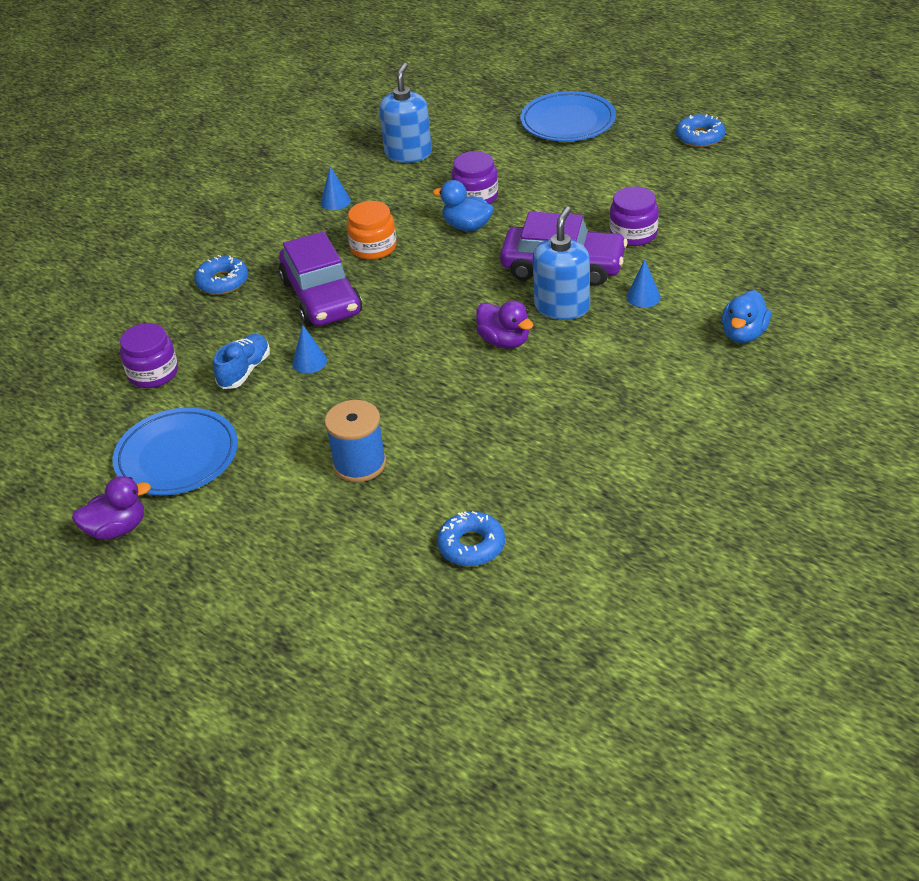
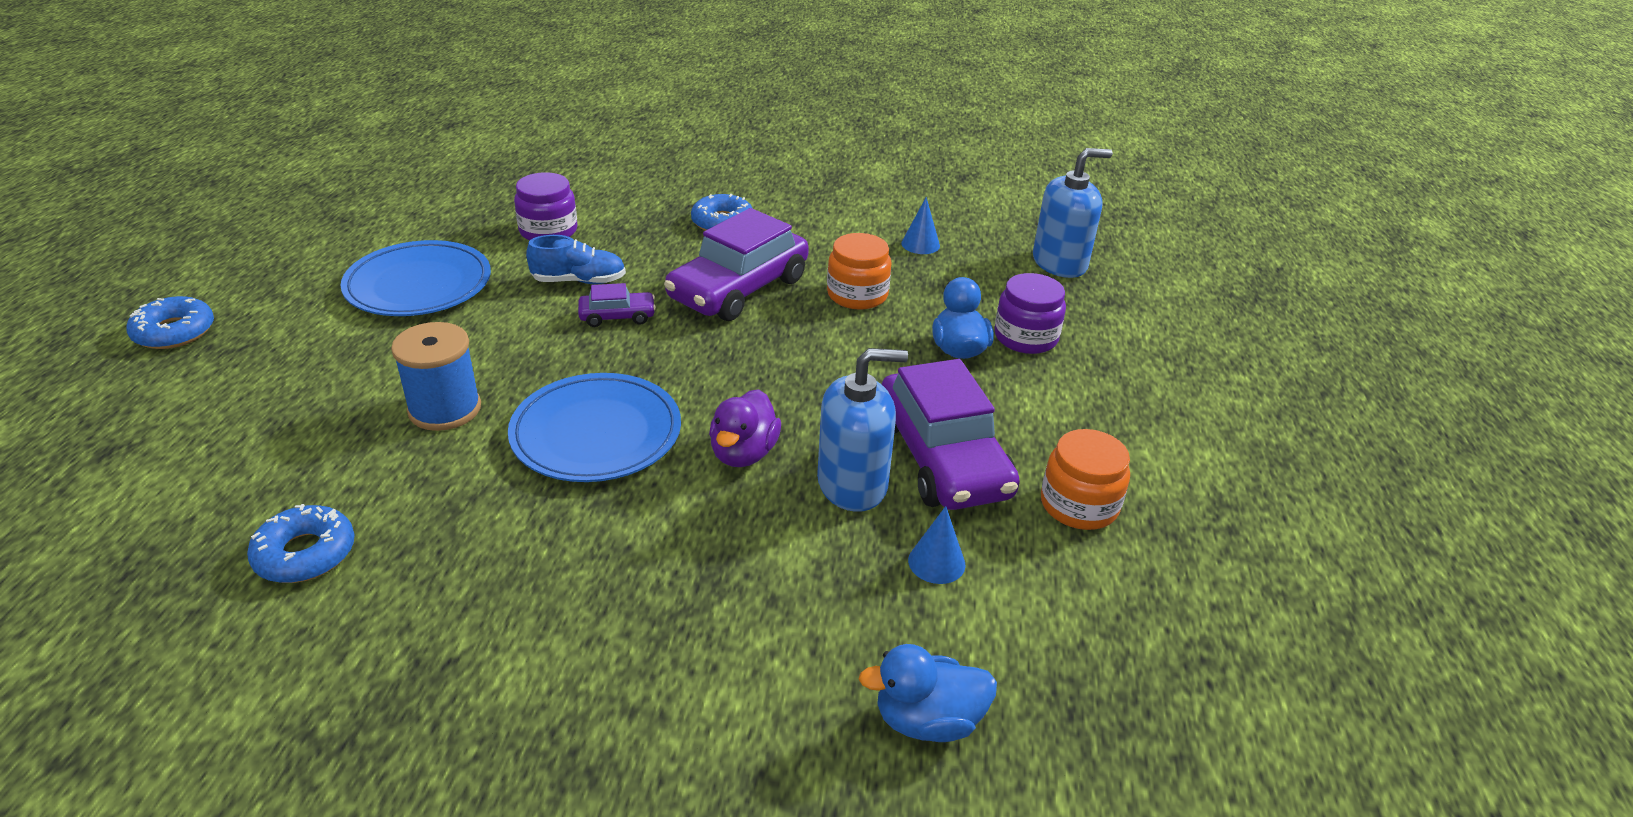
camera: 55 degrees right, 5 degrees down
(117, 529) = (293, 287): purple duck -> none
(309, 361) = (617, 316): blue cone -> purple car
(568, 122) = (1270, 363): blue plate -> blue plate (596, 433)
(633, 234) = (1079, 505): purple jar -> orange jar
(700, 137) = (1393, 505): blue donut -> blue donut (174, 332)

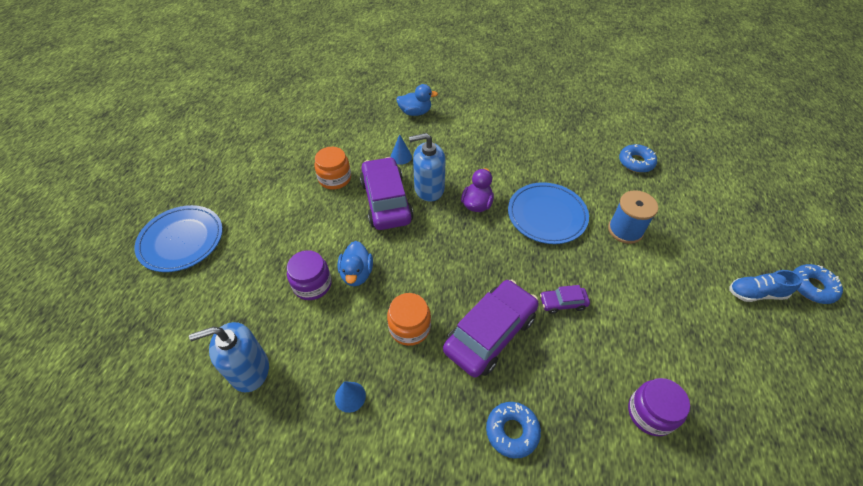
camera: 175 degrees left, 15 degrees up
(418, 285) = (704, 335): blue plate -> blue plate (181, 240)
(579, 281) = (600, 341): blue shoe -> blue shoe (756, 293)

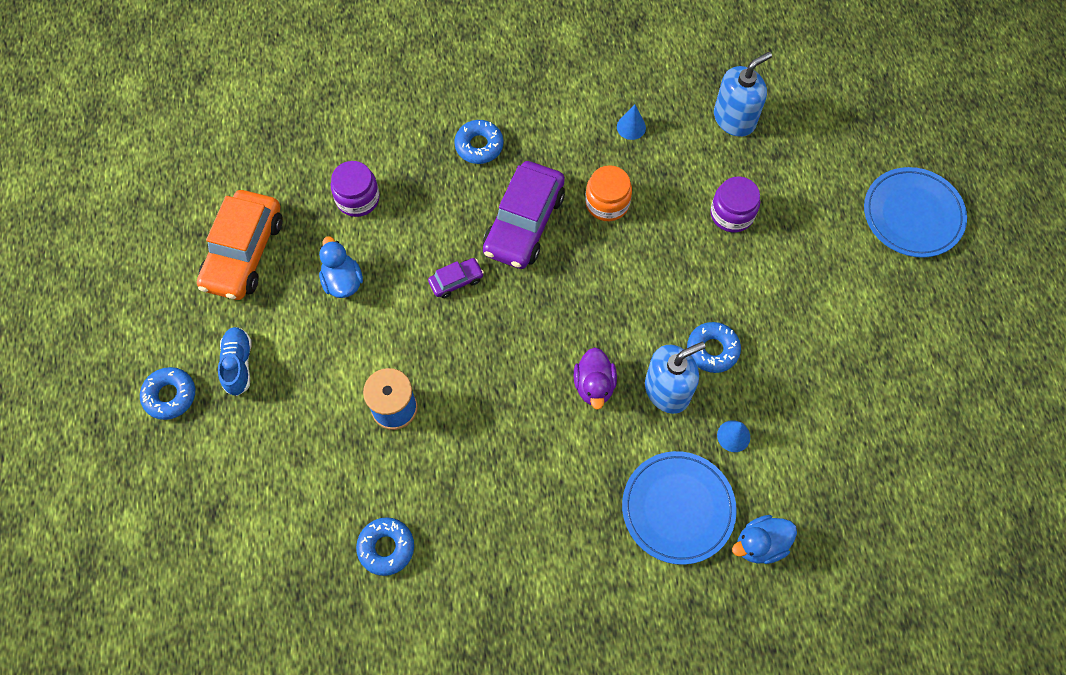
camera: 160 degrees right, 15 degrees up
(335, 178) = (800, 364): orange jar -> none
(357, 274) = (692, 241): blue duck -> blue duck (342, 281)
(386, 201) = (712, 350): purple car -> blue donut
(547, 215) = (498, 398): blue plate -> blue plate (678, 508)
(756, 293) = (238, 364): blue shoe -> blue shoe turned 75 degrees counterclockwise
(769, 392) = (244, 253): none -> orange car

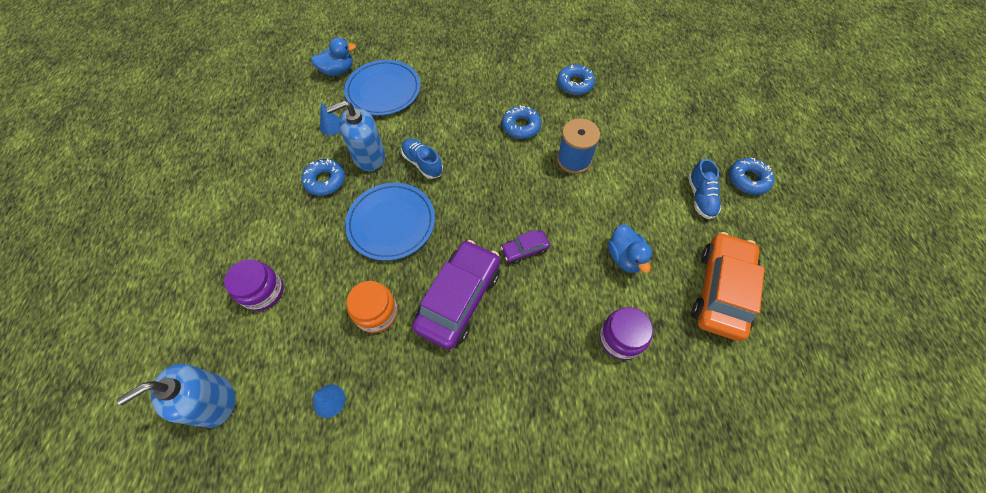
camera: 175 degrees left, 5 degrees down
(479, 145) = (496, 391): blue donut -> blue donut (521, 126)
(594, 385) = (422, 163): purple duck -> blue shoe
(912, 215) = (100, 277): blue plate -> blue plate (391, 223)

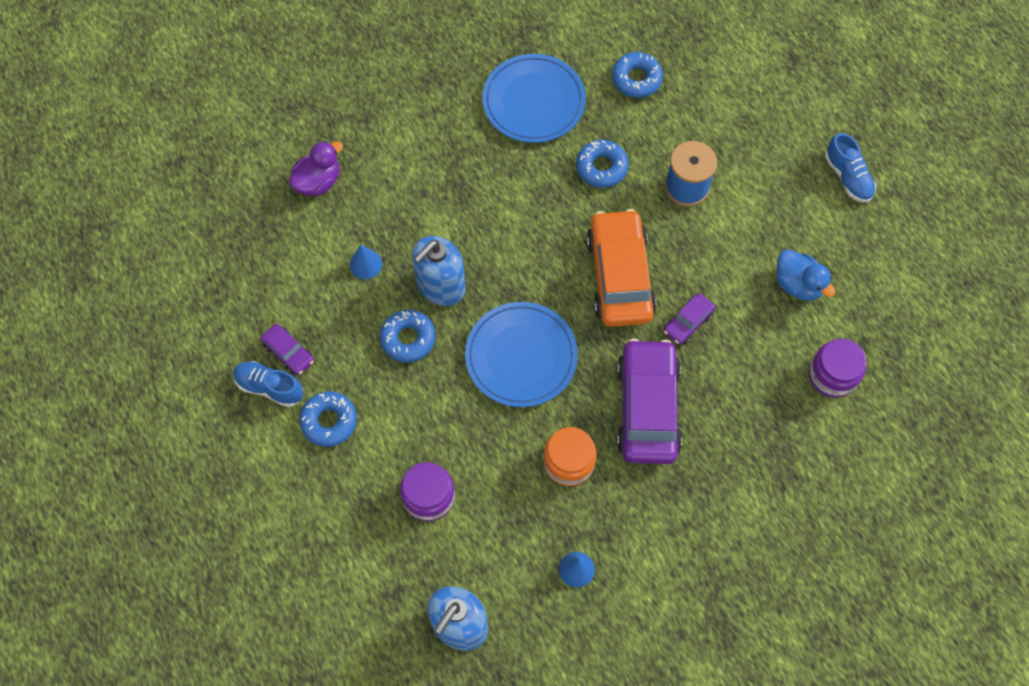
camera: 25 degrees left, 5 degrees up
(246, 158) = (288, 353): none -> purple car
(338, 71) = (318, 181): blue duck -> purple duck
(383, 90) = (399, 187): blue plate -> blue plate (534, 101)
(422, 163) = (511, 267): blue shoe -> blue shoe (270, 387)
(720, 291) = (910, 279): orange car -> orange car (619, 276)
(748, 180) = (890, 132): blue donut -> blue donut (329, 421)

